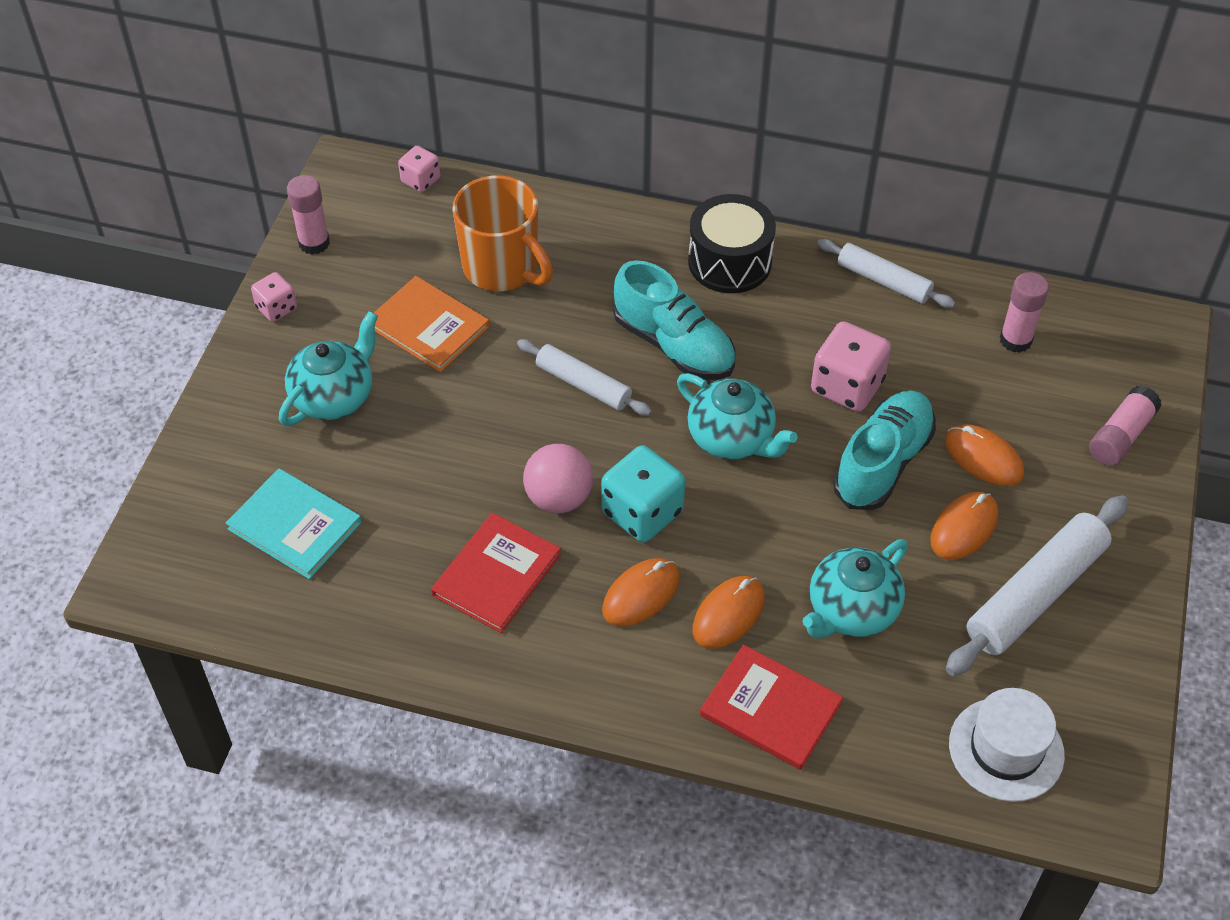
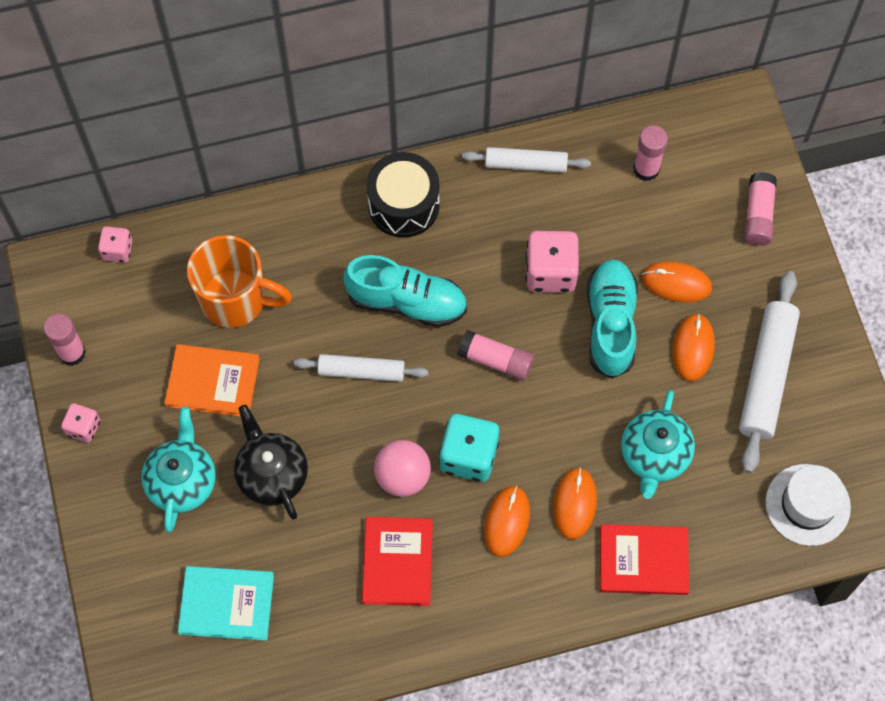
camera: 30 degrees left, 15 degrees up
(426, 432) = (272, 474): none -> black teapot
(732, 439) = (495, 360): turquoise teapot -> pink glue stick

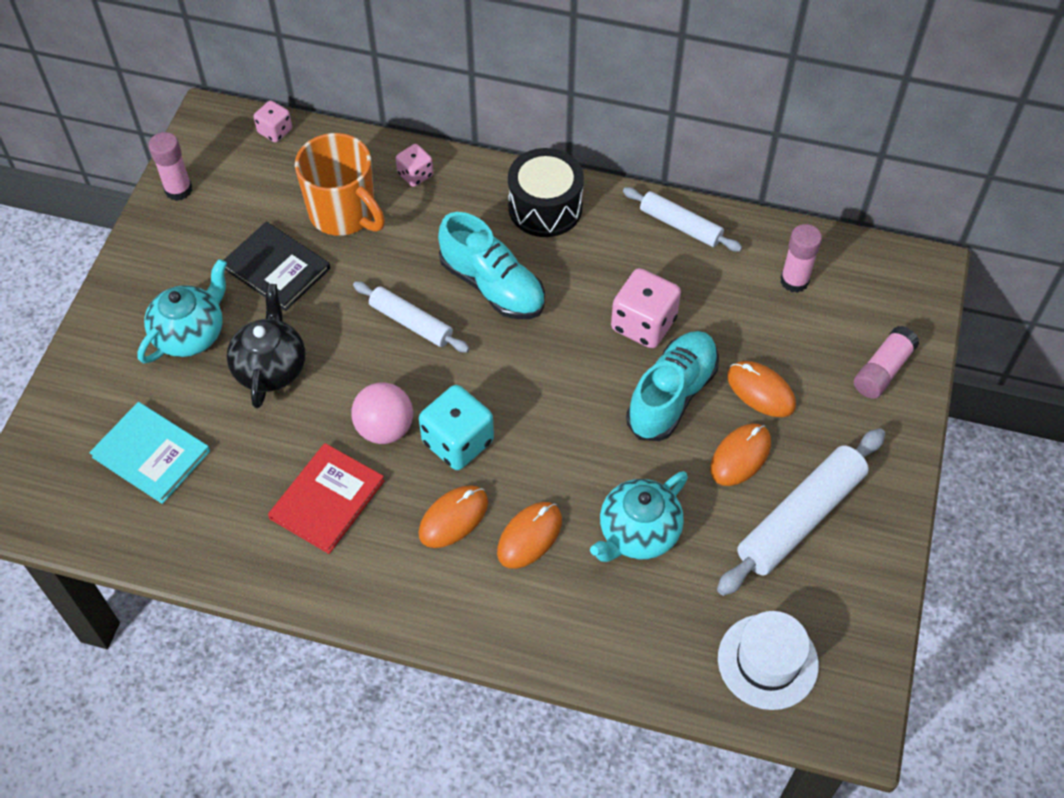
camera: 30 degrees right, 10 degrees down
(83, 428) = (143, 251): pink dice -> pink dice (415, 175)
(213, 382) = (276, 268): orange book -> black book
(495, 360) = (540, 373): pink glue stick -> none
(643, 561) = (562, 624): red book -> none

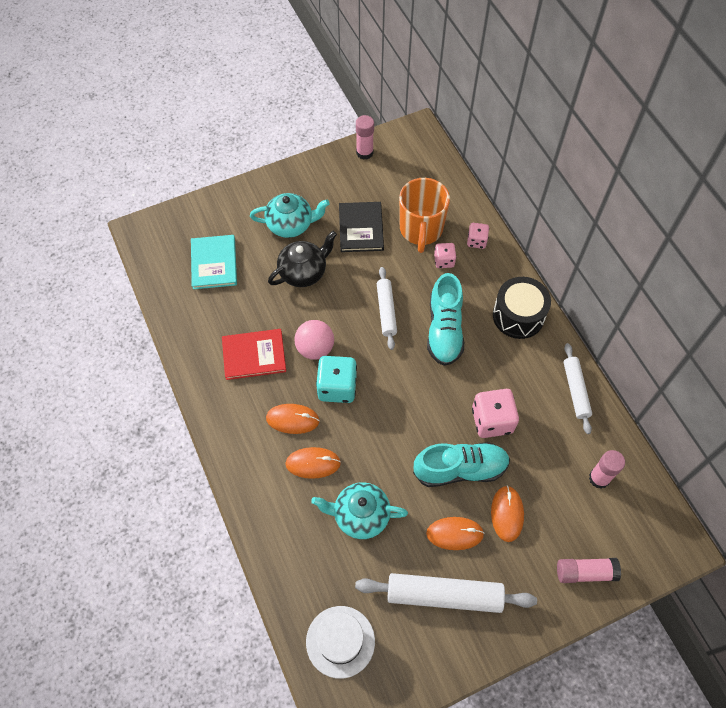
camera: 50 degrees right, 5 degrees up
(275, 131) = (439, 161): pink dice -> pink dice (444, 261)

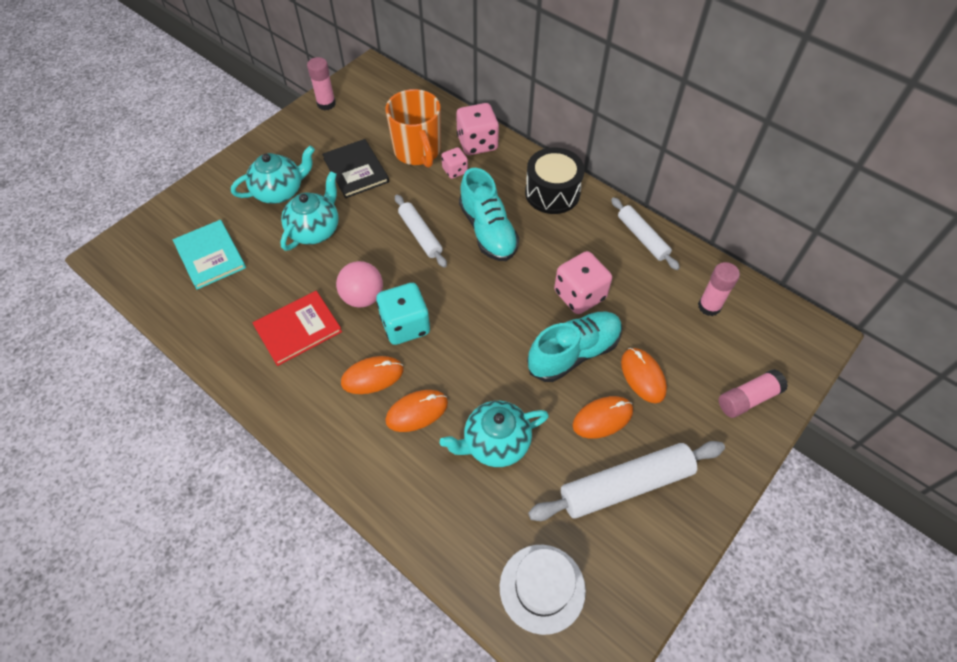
camera: 25 degrees left, 5 degrees down
(303, 272) = (315, 230): black teapot -> turquoise teapot
(476, 241) = (477, 143): pink dice -> pink dice, size x1.76

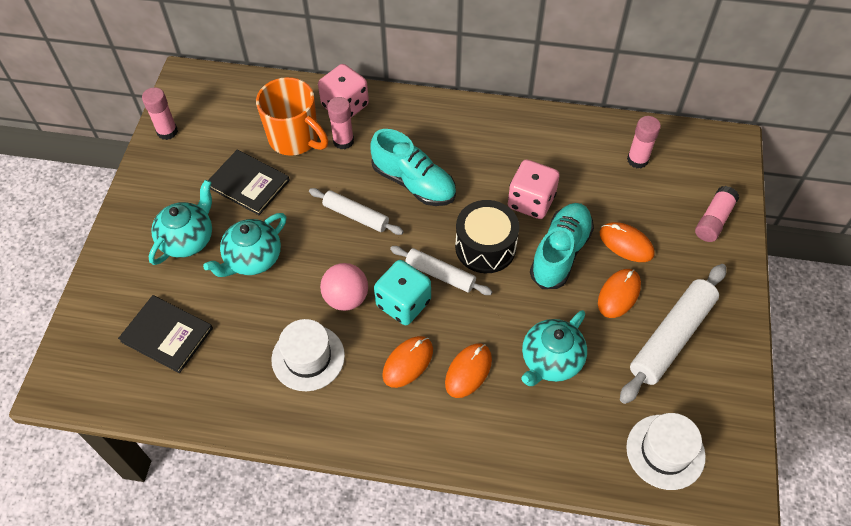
camera: 30 degrees left, 0 degrees up
(210, 255) = (167, 335): turquoise book -> black book
(298, 329) = (308, 357): red book -> white hat
(315, 230) = (252, 259): turquoise teapot -> turquoise teapot turned 135 degrees counterclockwise
(455, 170) = (343, 141): pink dice -> pink glue stick
(552, 193) = (445, 122): black drum -> black drum (485, 247)
(642, 238) = (547, 126): white rolling pin -> white rolling pin (440, 274)

